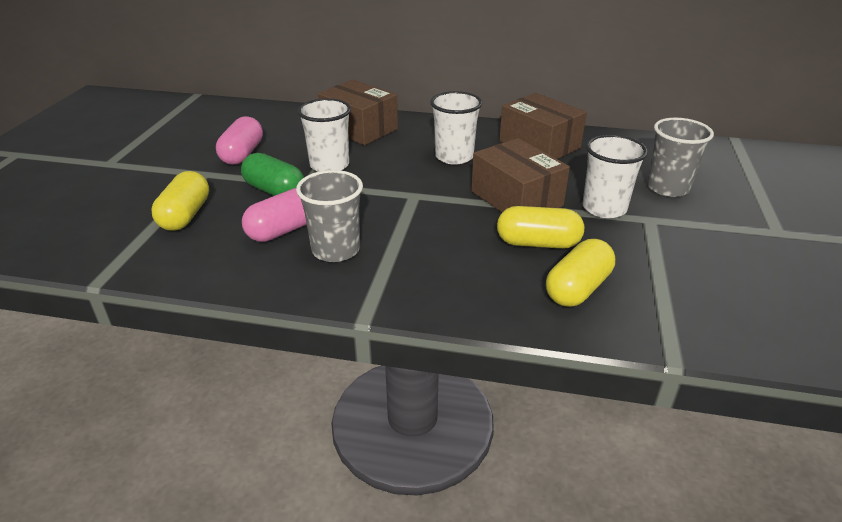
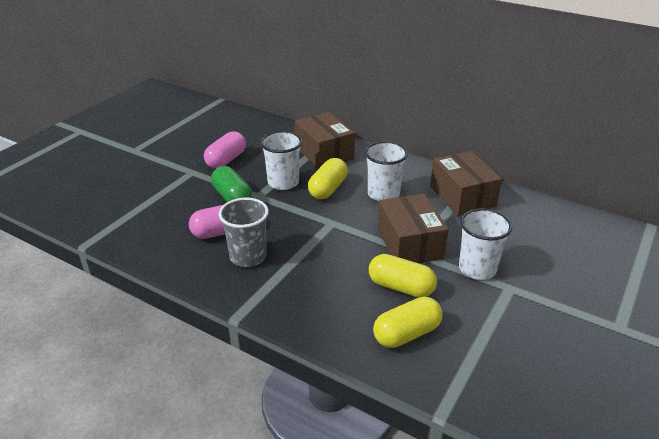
camera: 20 degrees right, 0 degrees up
(185, 215) = (163, 205): yellow capsule -> yellow capsule (328, 189)
(667, 188) = (548, 262): grey cup -> none

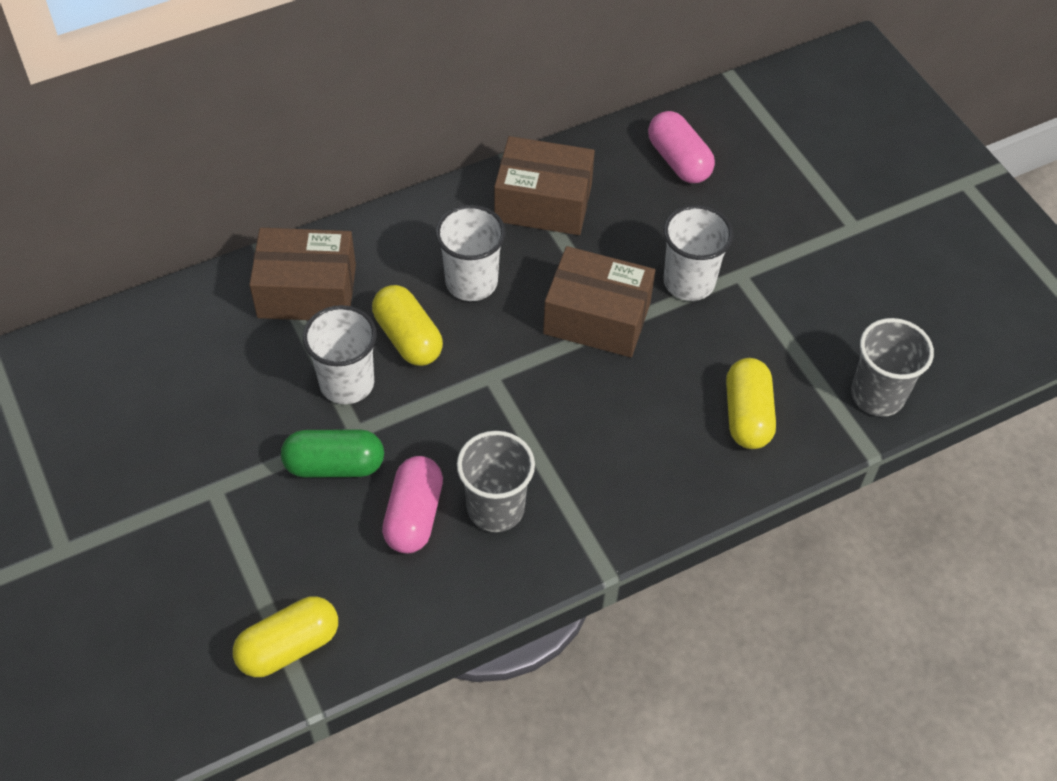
camera: 60 degrees left, 20 degrees up
(226, 160) = (217, 428): pink capsule -> pink capsule (678, 161)
(401, 287) = (669, 375): yellow capsule -> yellow capsule (288, 646)
(494, 398) = (877, 395): none -> grey cup

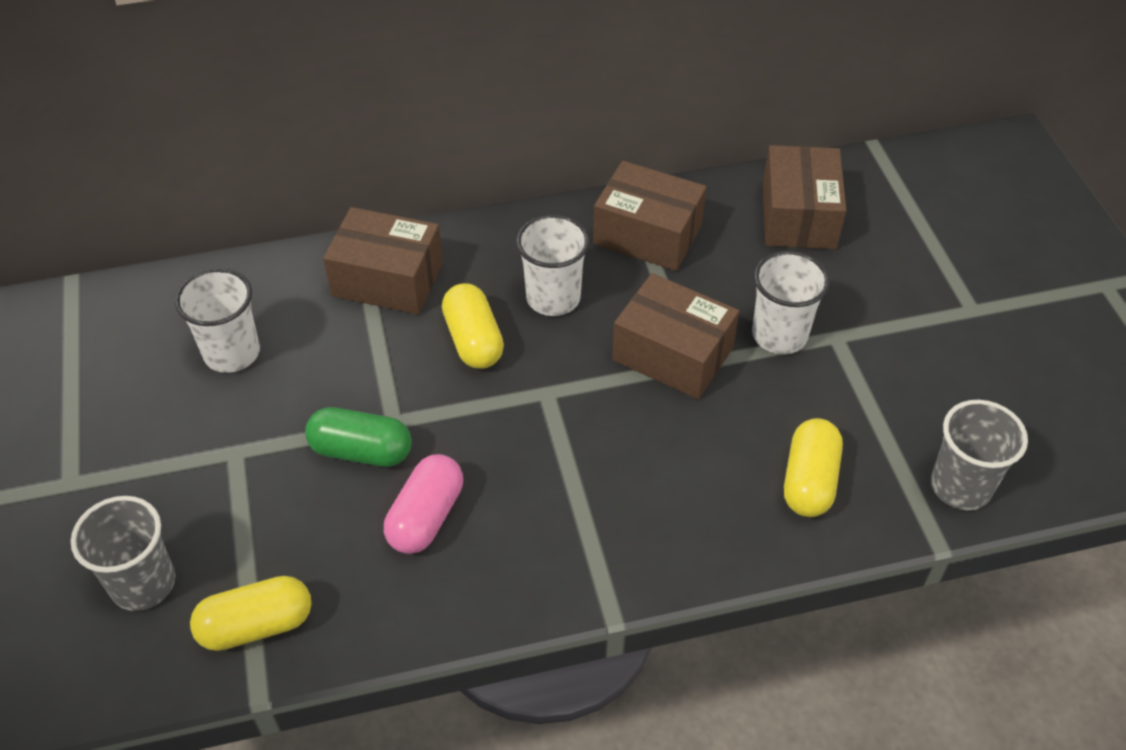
camera: 15 degrees right, 5 degrees down
(347, 383) = (399, 373): white cup -> white cup (232, 353)
(495, 508) = (513, 526): grey cup -> grey cup (143, 583)
(678, 161) = (798, 216): pink capsule -> brown box

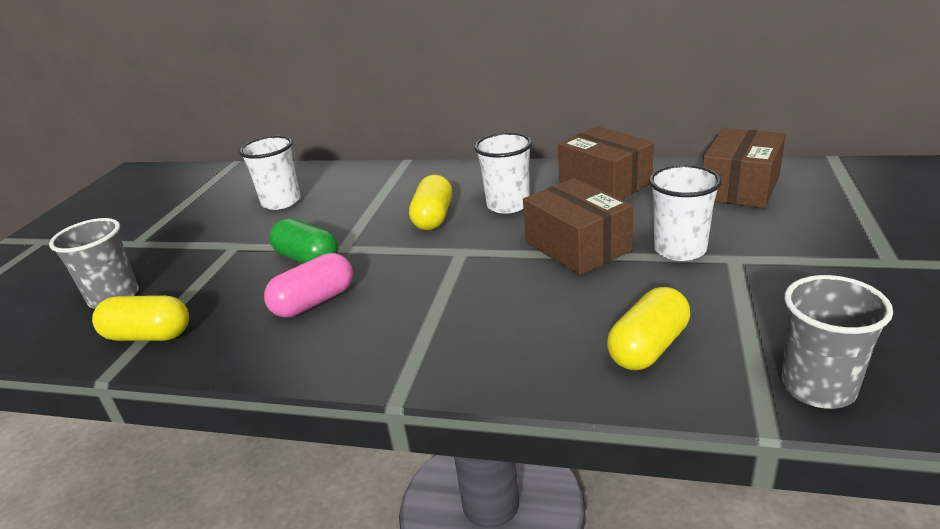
camera: 30 degrees right, 20 degrees down
(387, 279) = (404, 183): brown box -> none

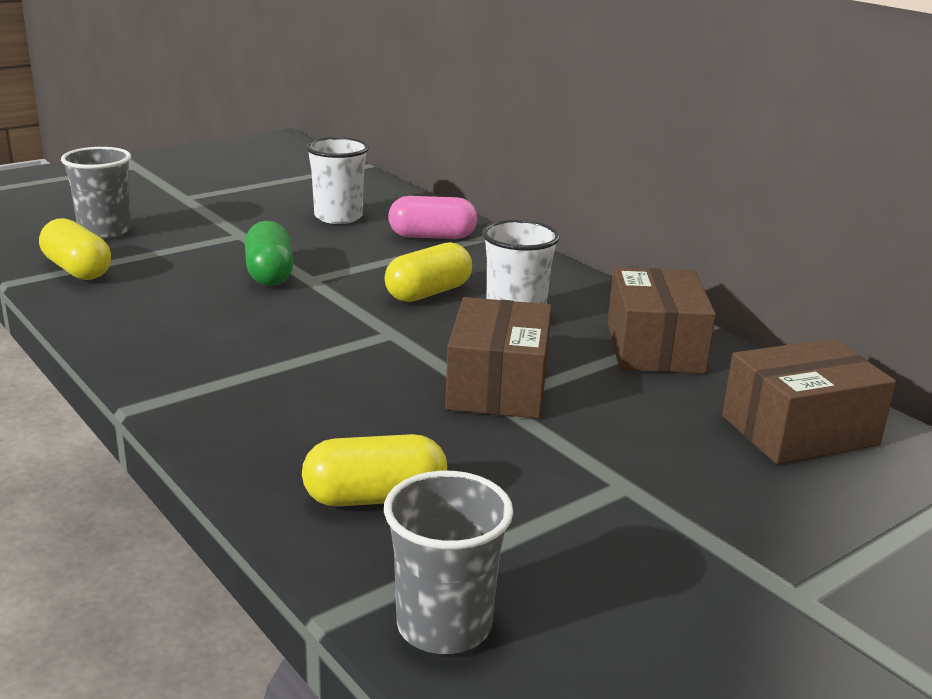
camera: 35 degrees right, 5 degrees down
(314, 302) = (212, 308): pink capsule -> pink capsule (432, 236)
(680, 249) = (588, 445): white cup -> none

